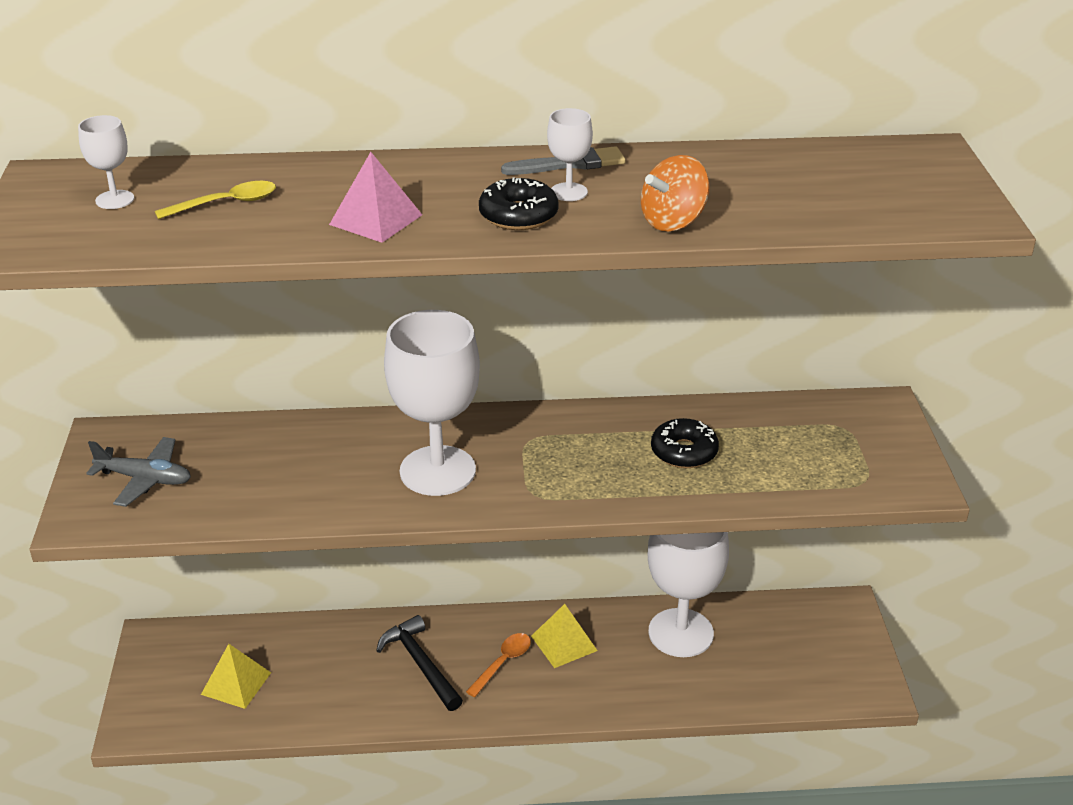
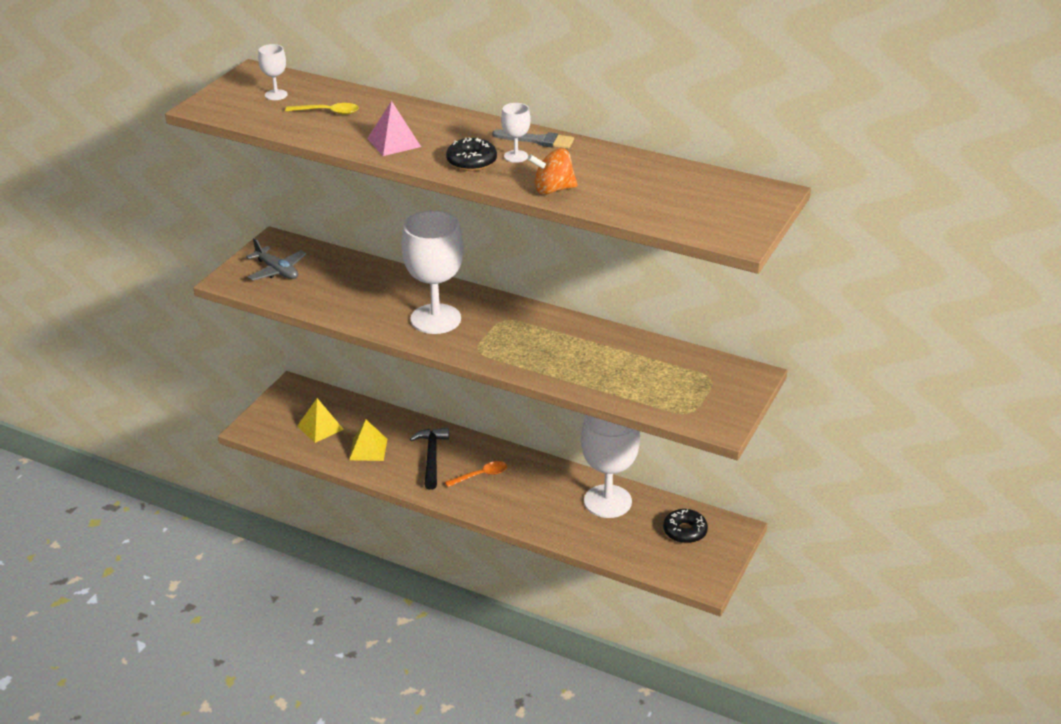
camera: 30 degrees right, 0 degrees up
(564, 643) = (528, 479): yellow pyramid -> yellow pyramid (368, 449)
(684, 452) = (591, 357): black donut -> black donut (685, 531)

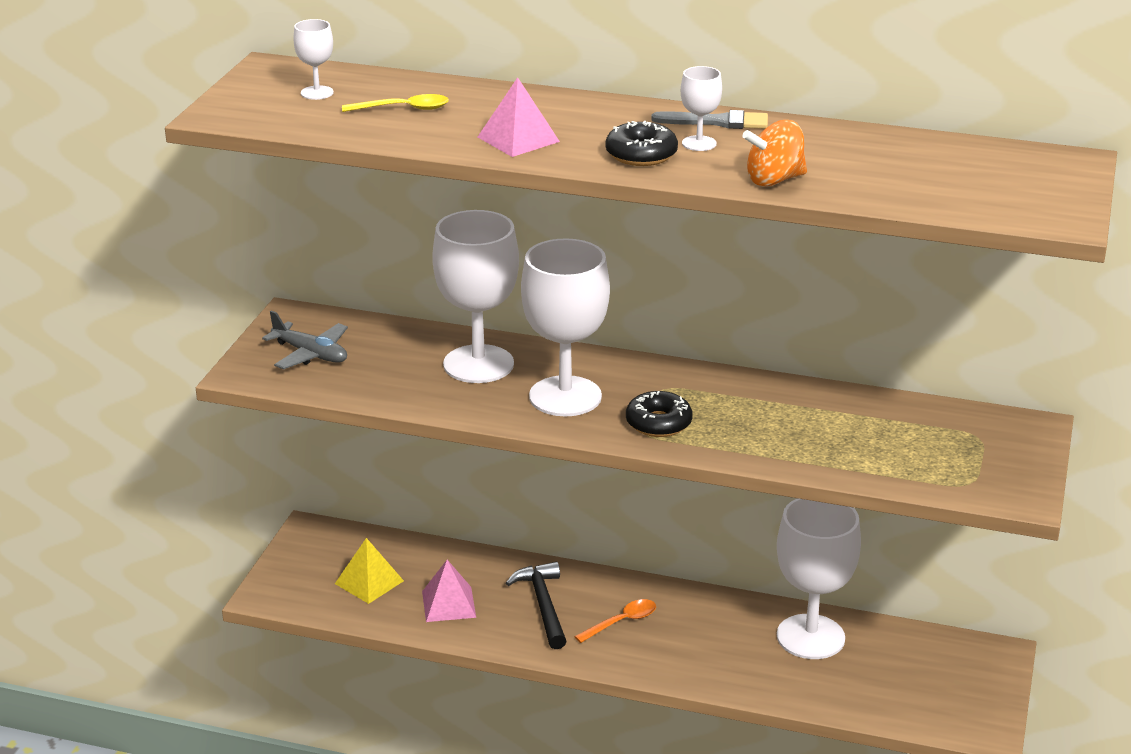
camera: 10 degrees left, 5 degrees down
(368, 449) = (449, 604): yellow pyramid -> pink pyramid
(386, 289) = (478, 364): none -> white goblet
(685, 531) = (931, 665): black donut -> black donut (658, 423)

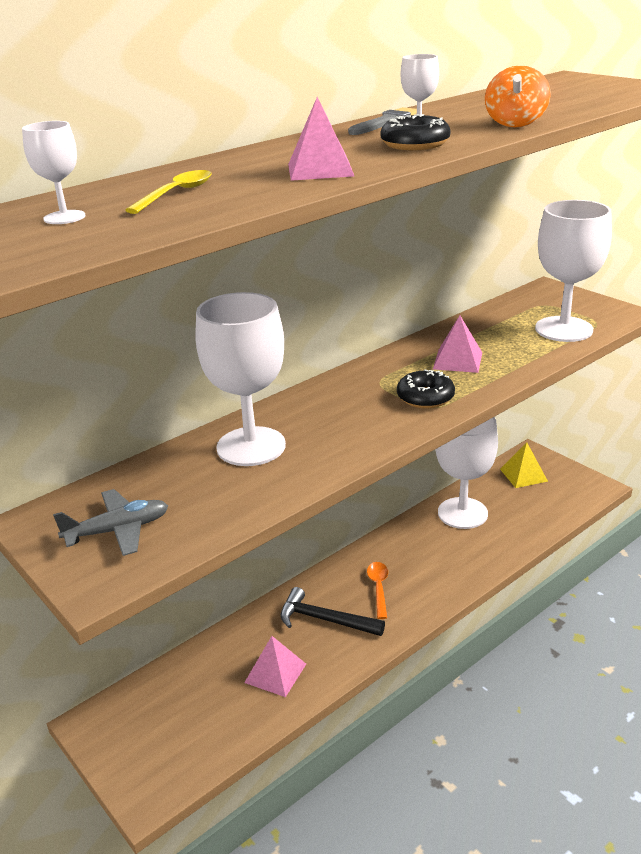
camera: 55 degrees left, 0 degrees up
(369, 582) = (200, 712): yellow pyramid -> yellow pyramid (523, 475)
(565, 396) = (346, 423): white goblet -> white goblet (563, 329)
(760, 419) = (457, 360): none -> pink pyramid

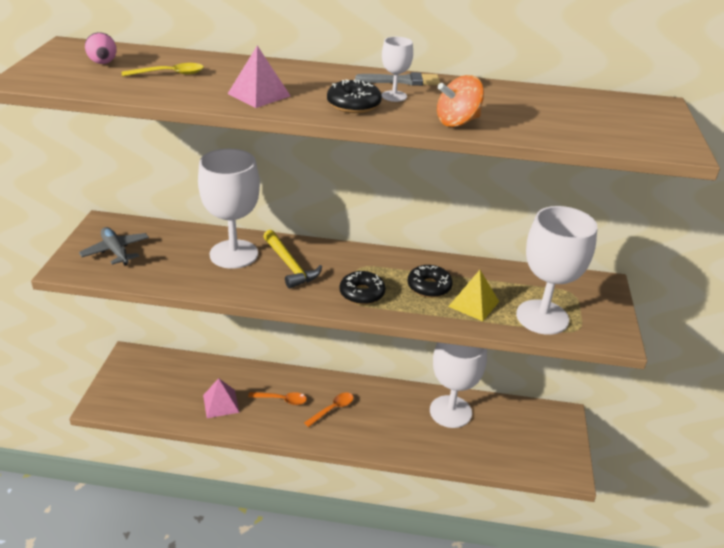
camera: 45 degrees right, 5 degrees up
(64, 217) = (103, 63): white goblet -> pink egg
(118, 530) = (116, 251): grey plane -> grey plane turned 150 degrees counterclockwise
(322, 419) = (290, 265): none -> yellow hammer
(324, 619) = (281, 400): black hammer -> orange spoon
(457, 360) = (429, 287): pink pyramid -> black donut
(523, 475) = (533, 423): yellow pyramid -> yellow pyramid (473, 304)

